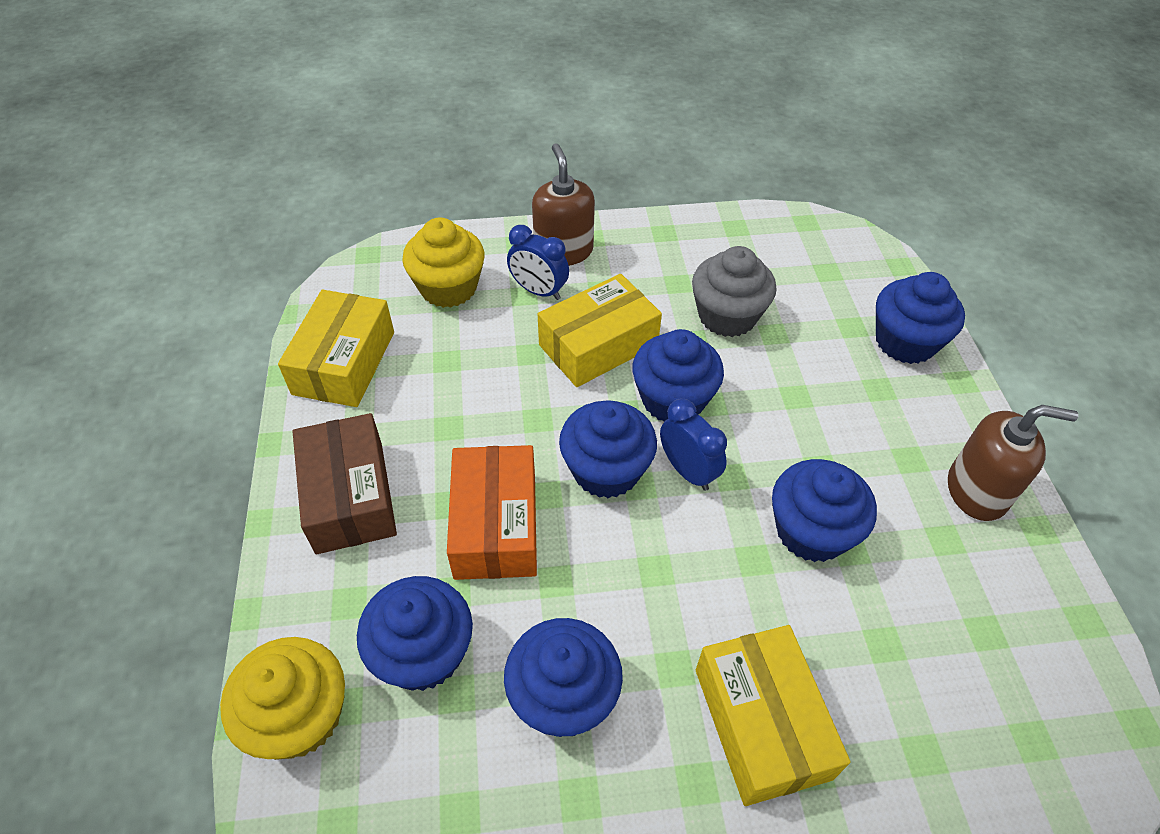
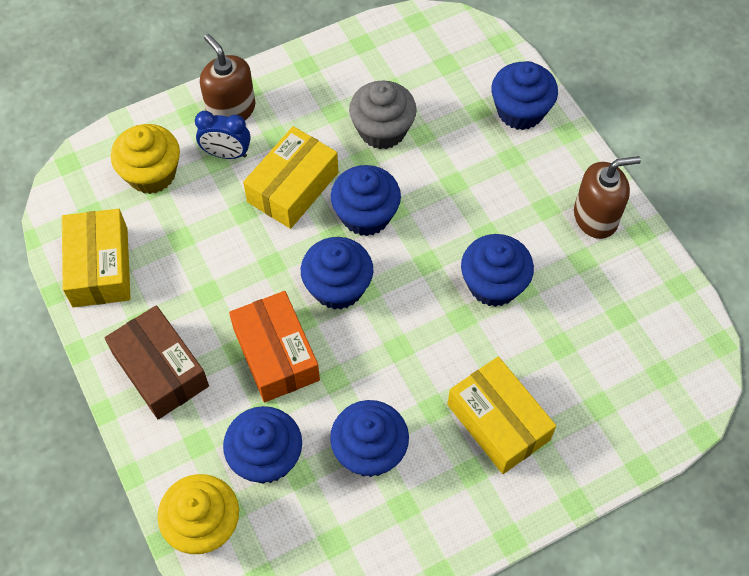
camera: 20 degrees left, 10 degrees up
(688, 471) = (396, 268): blue clock -> none

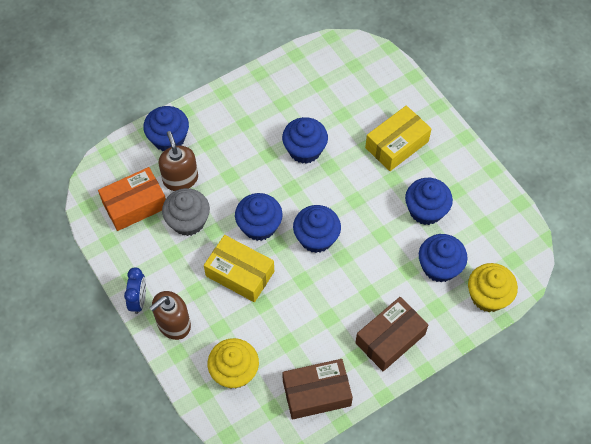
camera: 95 degrees left, 0 degrees up
(100, 267) = (316, 393): yellow box -> brown box
(226, 154) = (214, 321): blue clock -> blue clock (139, 300)
(276, 354) = (369, 269): orange box -> orange box (135, 205)
(595, 217) = (250, 96): brown soap dispenser -> brown soap dispenser (180, 179)

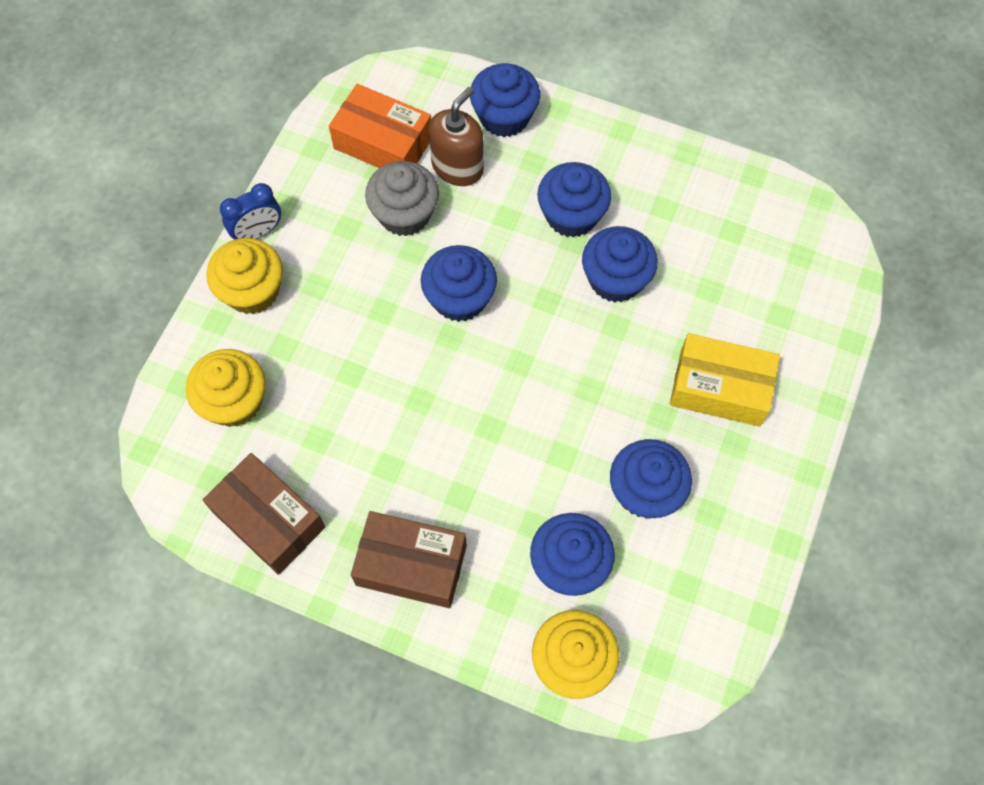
camera: 55 degrees right, 5 degrees up
(173, 324) = (252, 291): brown soap dispenser -> yellow cupcake
(240, 274) = (374, 320): yellow box -> none
(316, 238) = (494, 377): blue cupcake -> blue cupcake (571, 215)

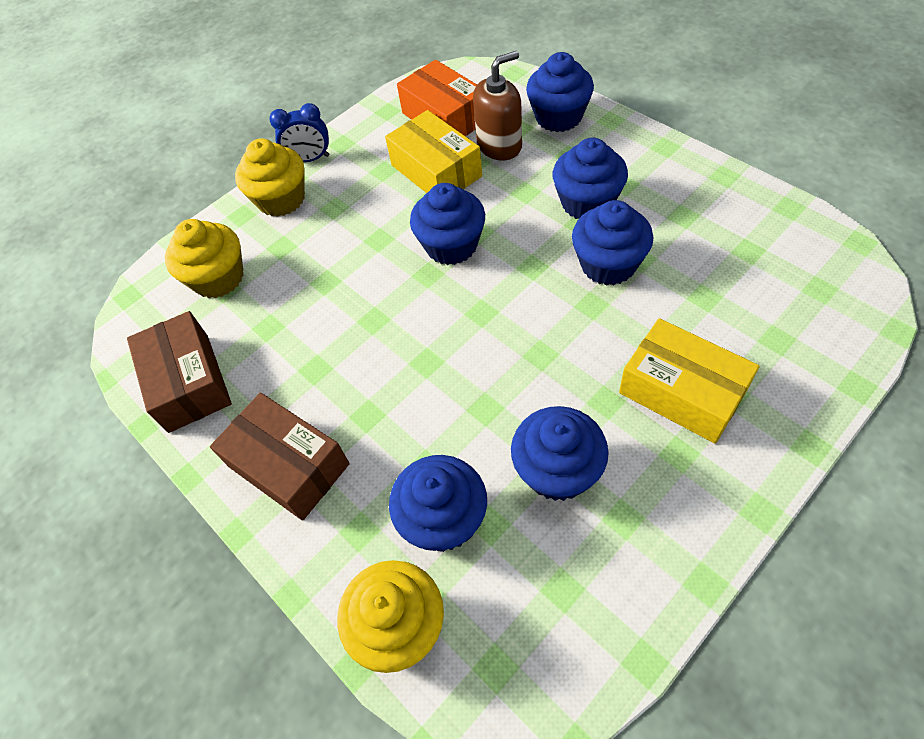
camera: 30 degrees right, 10 degrees down
(405, 214) = (436, 171): grey cupcake -> yellow box

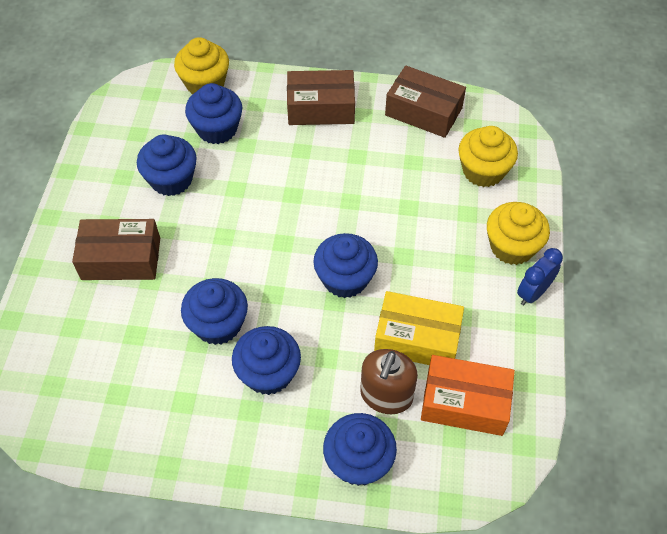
camera: 135 degrees right, 0 degrees up
(682, 392) = (121, 259): yellow box -> brown box

